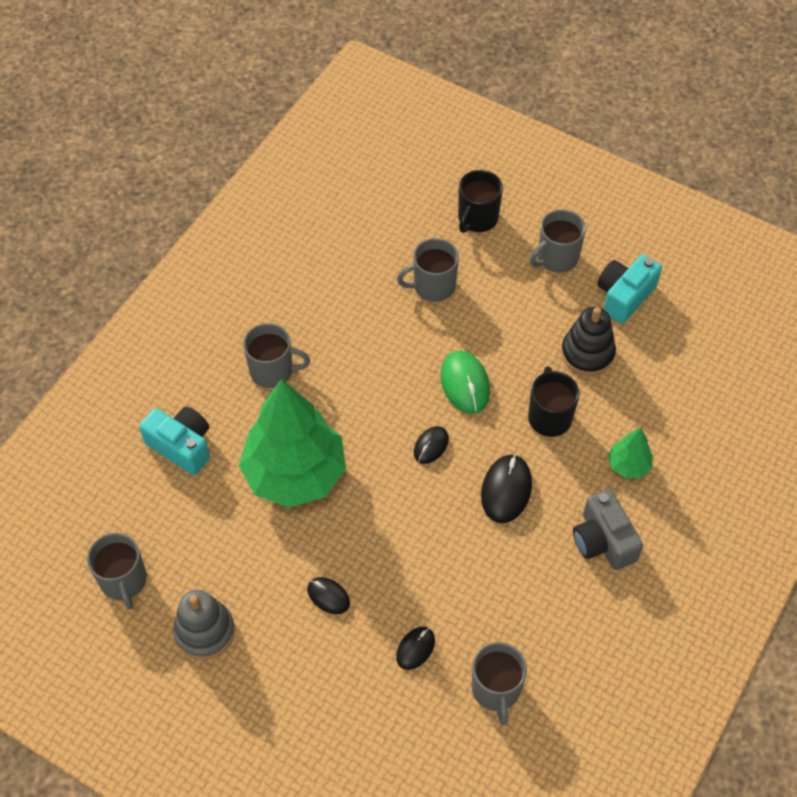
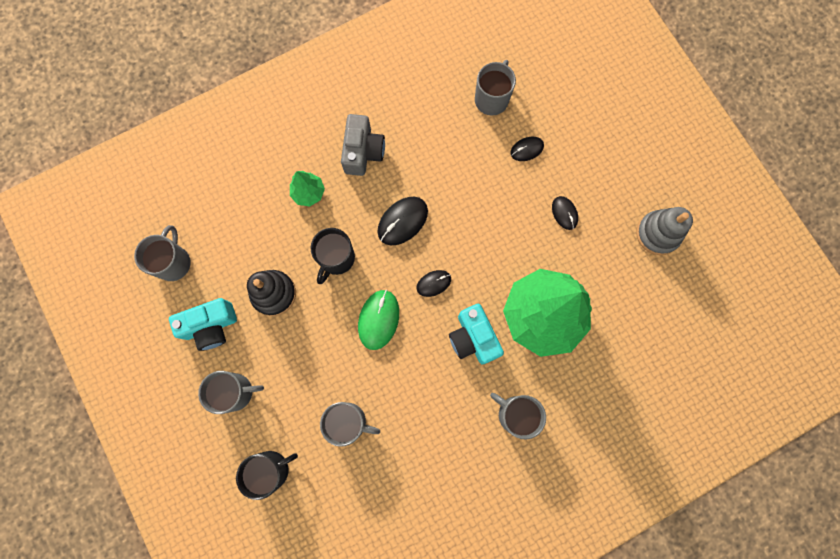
camera: 150 degrees left, 20 degrees up
(123, 581) = (699, 299): grey mug -> grey mug (173, 262)
(181, 446) = (614, 385): turquoise camera -> turquoise camera (473, 338)

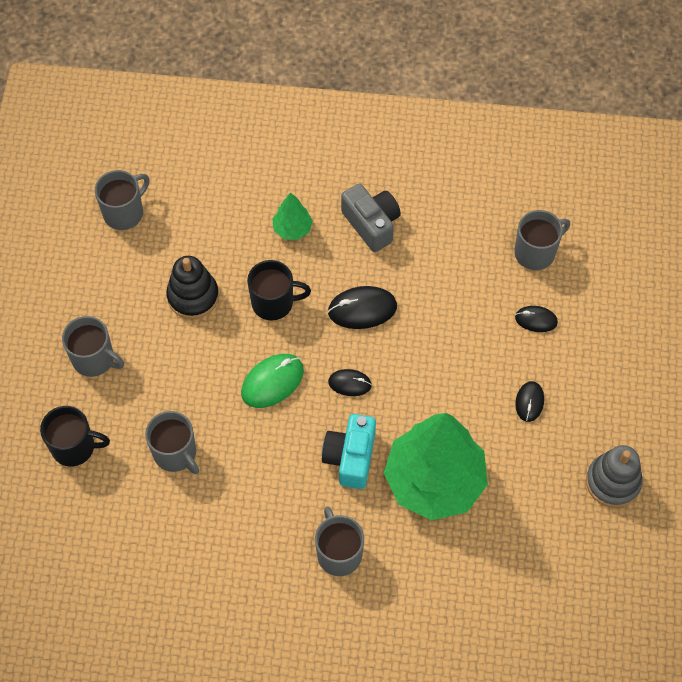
camera: 35 degrees right, 15 degrees down
(211, 326) = (115, 288): turquoise camera -> none
(336, 259) = (274, 303): black mug -> black mug turned 150 degrees counterclockwise
(363, 152) = (371, 224): grey camera -> grey camera turned 75 degrees counterclockwise

